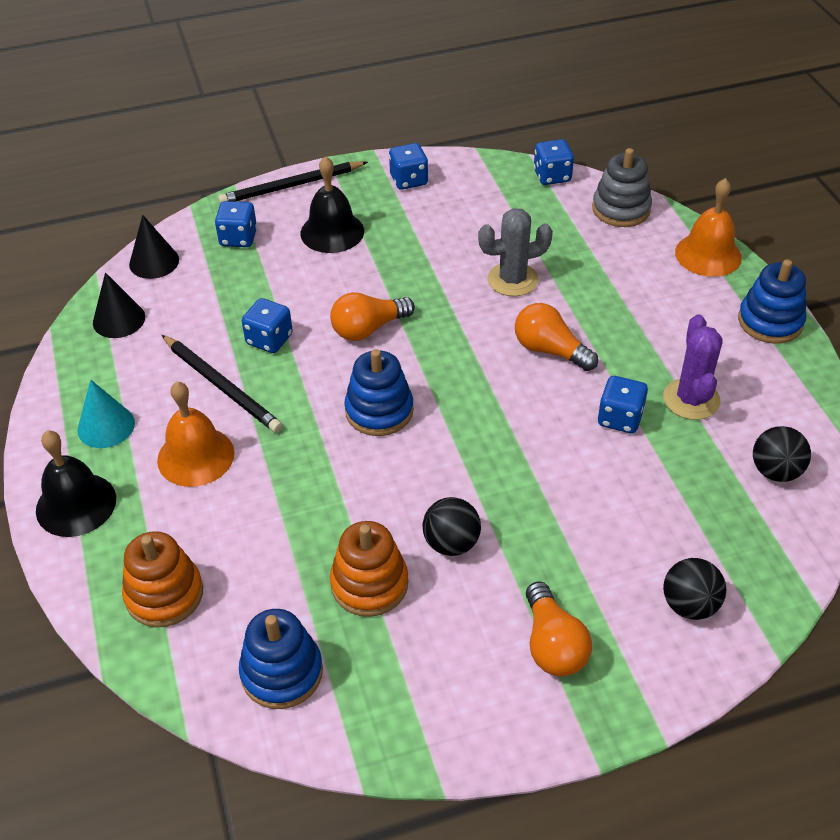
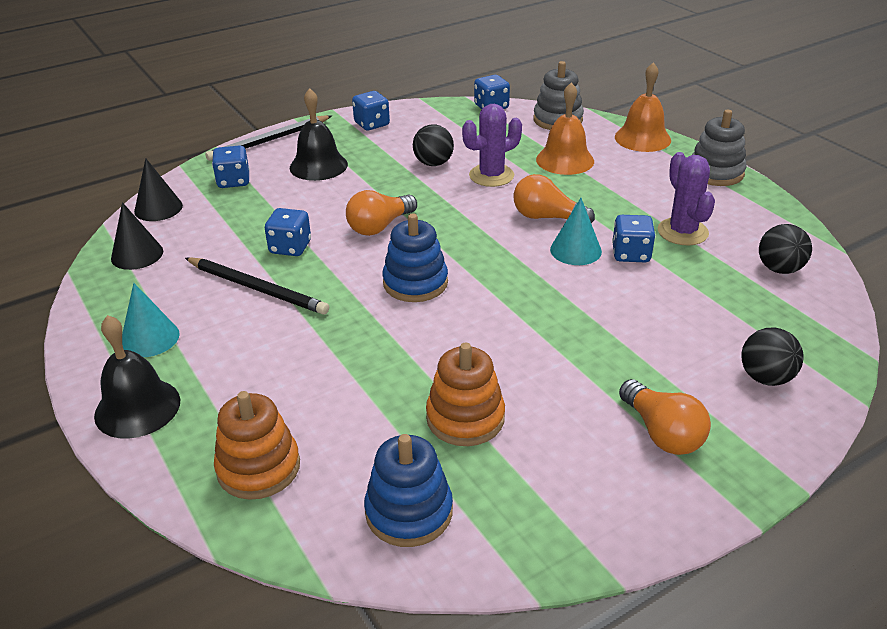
camera: 15 degrees left, 10 degrees down
(195, 456) = (251, 346): orange bell -> orange bell (565, 160)
(451, 543) = (528, 371): black ball -> black ball (433, 163)
(512, 280) = (491, 176): grey cactus -> purple cactus
(562, 401) = (575, 250): none -> turquoise cone
(770, 321) = (715, 172): blue stacking toy -> grey stacking toy

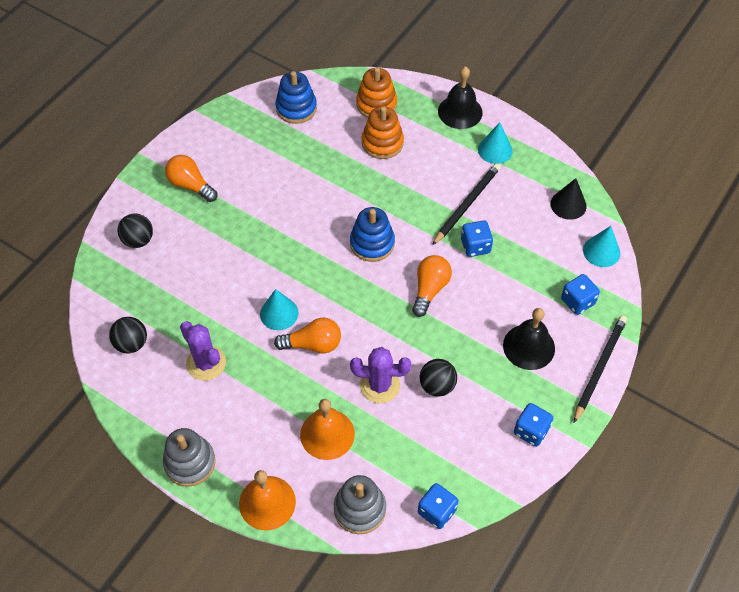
camera: 155 degrees right, 20 degrees up
(158, 208) = (601, 251): black cone -> turquoise cone
(257, 288) = (467, 204): black pencil -> black pencil turned 120 degrees clockwise
(465, 418) = (293, 160): orange stacking toy -> orange stacking toy (382, 143)
(491, 176) = (380, 385): purple cactus -> purple cactus turned 60 degrees clockwise
(631, 254) = (239, 323): blue dice -> none

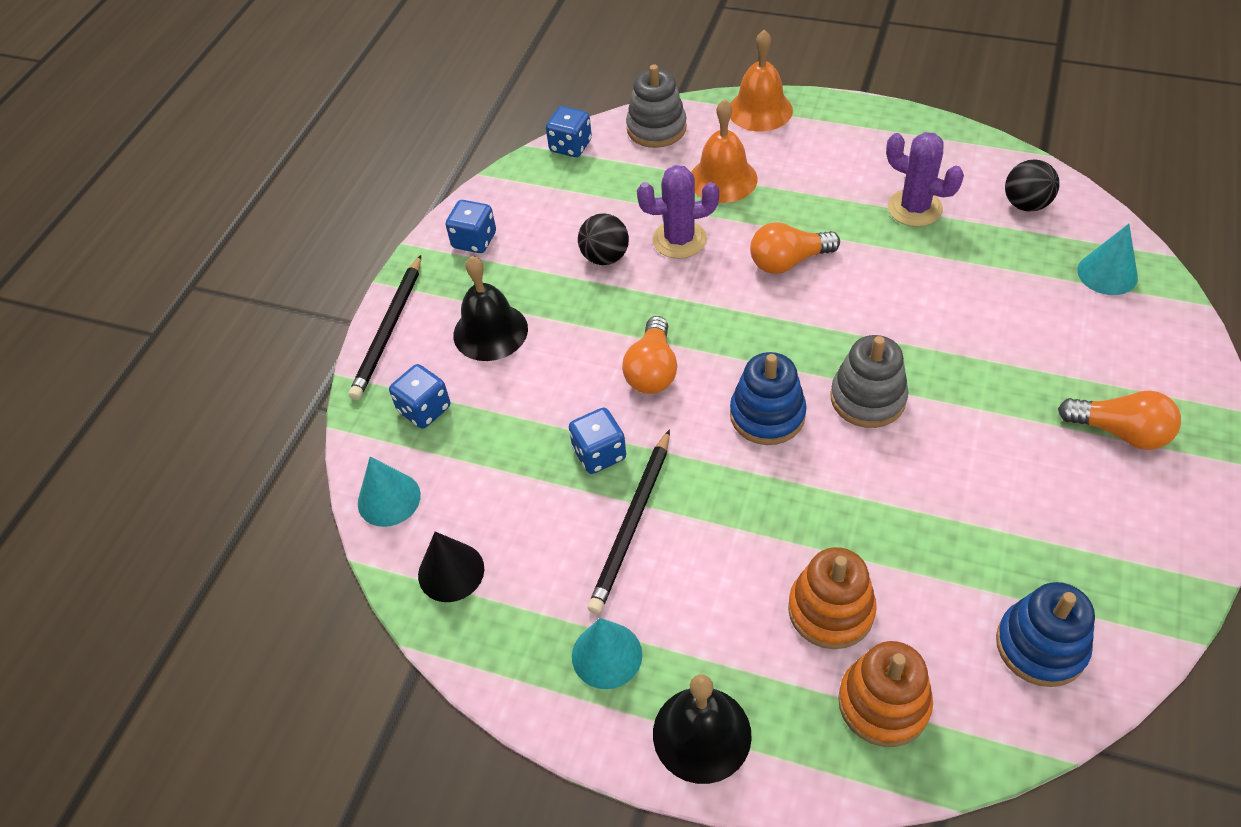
camera: 170 degrees right, 5 degrees down
(138, 240) = (1129, 326): black ball -> none
(190, 462) = (866, 119): grey stacking toy -> grey stacking toy (868, 398)
(279, 313) = (855, 285): turquoise cone -> turquoise cone (1107, 273)

